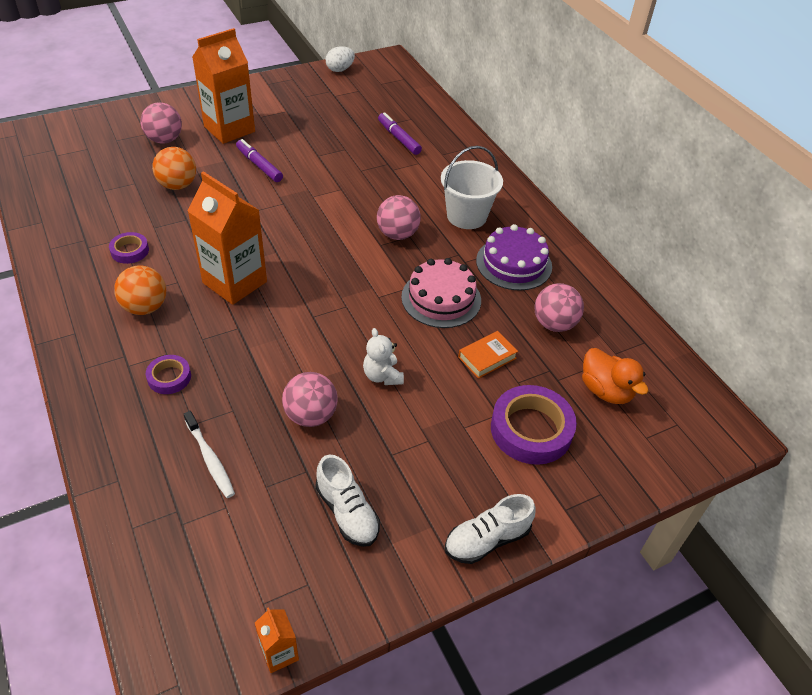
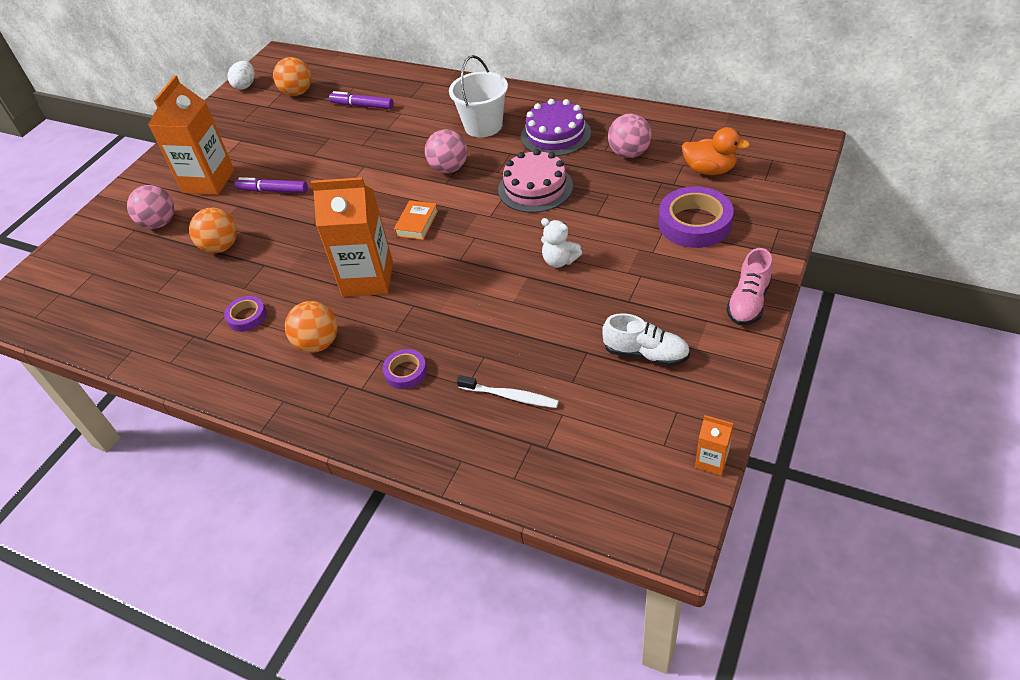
camera: 30 degrees left, 0 degrees up
(311, 415) = (543, 318): pink ball -> none
(367, 98) = (297, 93): none -> orange ball
(487, 357) = (613, 202): orange book -> orange book (417, 223)
(487, 539) = (748, 302): white shoe -> pink shoe

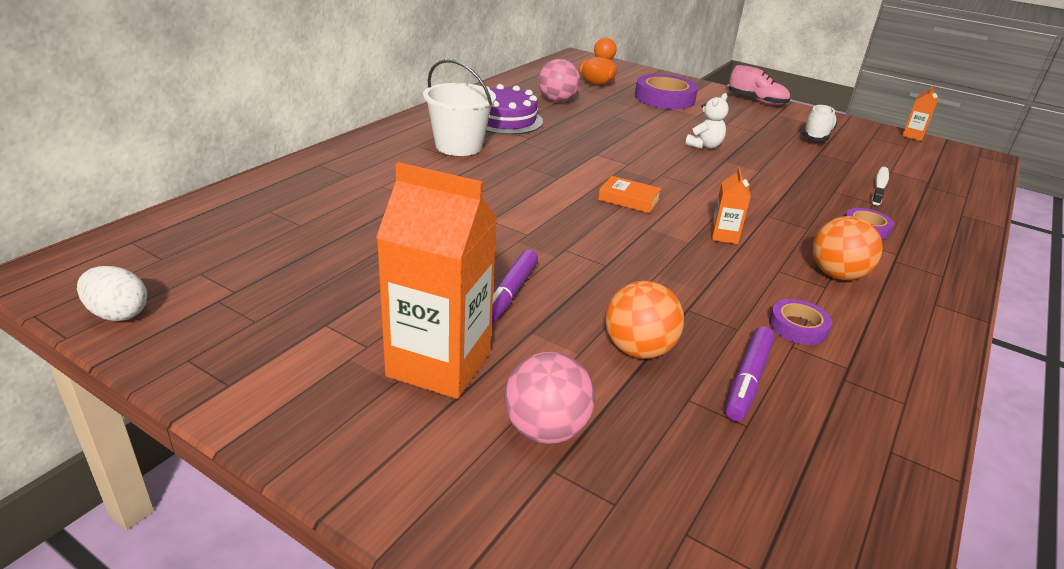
camera: 90 degrees left, 15 degrees down
(297, 93) = (224, 258): orange ball -> none
(362, 106) = (333, 208): purple marker -> purple marker (748, 380)
(367, 279) = (724, 236): orange carton -> orange carton, size x0.45
(449, 168) = (531, 172): pink ball -> none
(535, 188) = (590, 139): pink cake -> none

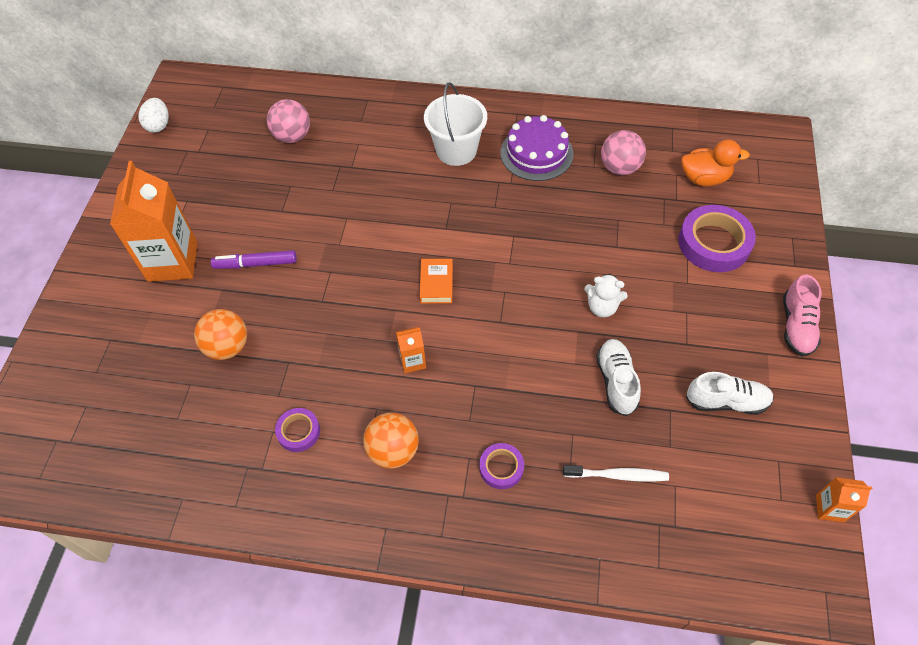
camera: 70 degrees right, 25 degrees up
(545, 429) = (138, 326): pink ball -> pink ball (292, 136)
(748, 380) = (221, 411): purple marker -> none
(785, 162) = (616, 381): none -> white shoe

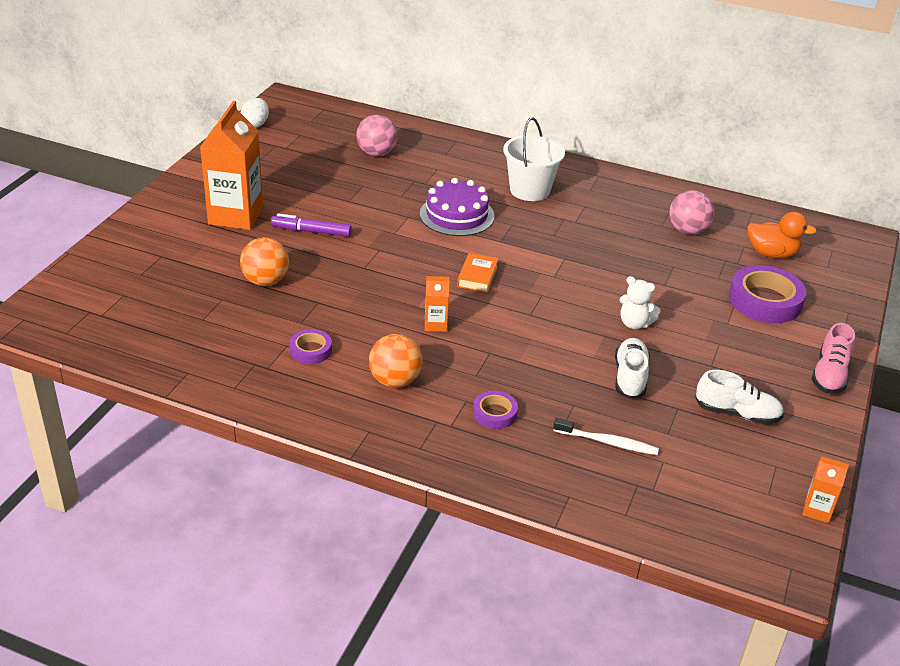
camera: 10 degrees right, 20 degrees down
(536, 153) = (608, 206): purple cake -> purple cake (457, 215)

